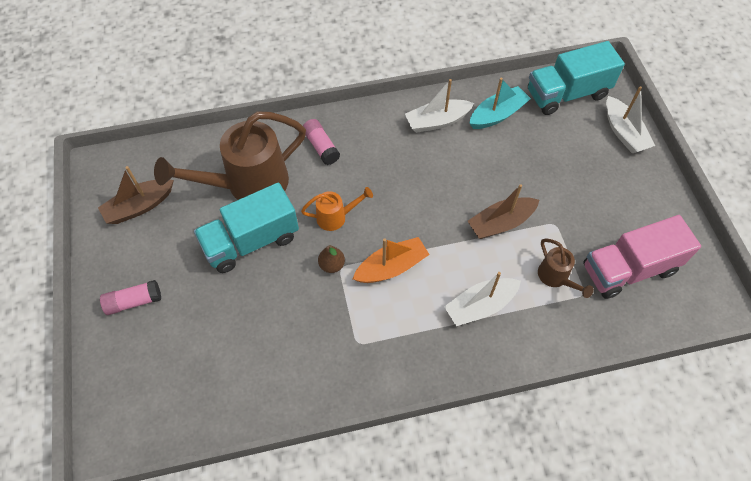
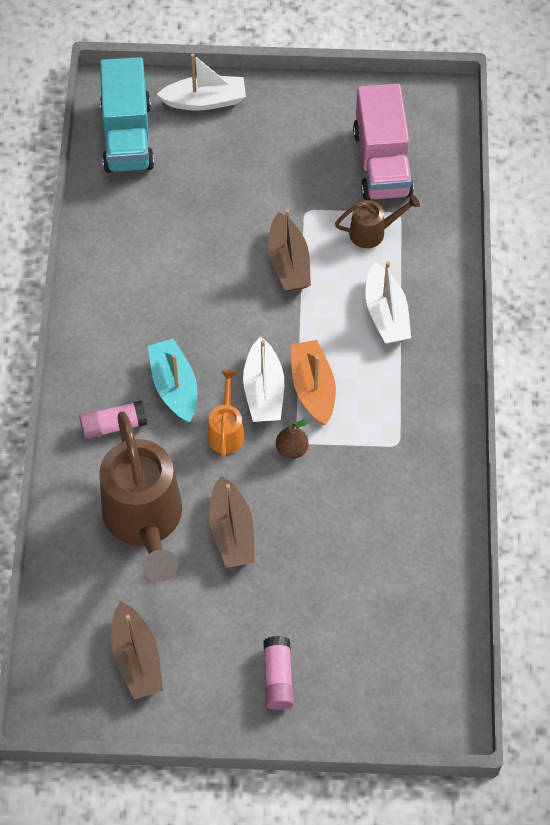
camera: 75 degrees left, 0 degrees up
(251, 241) = (232, 532): turquoise truck -> brown boat
(437, 121) = (119, 286): white boat -> white boat (264, 391)
(497, 115) = (132, 218): turquoise boat -> turquoise boat (174, 387)

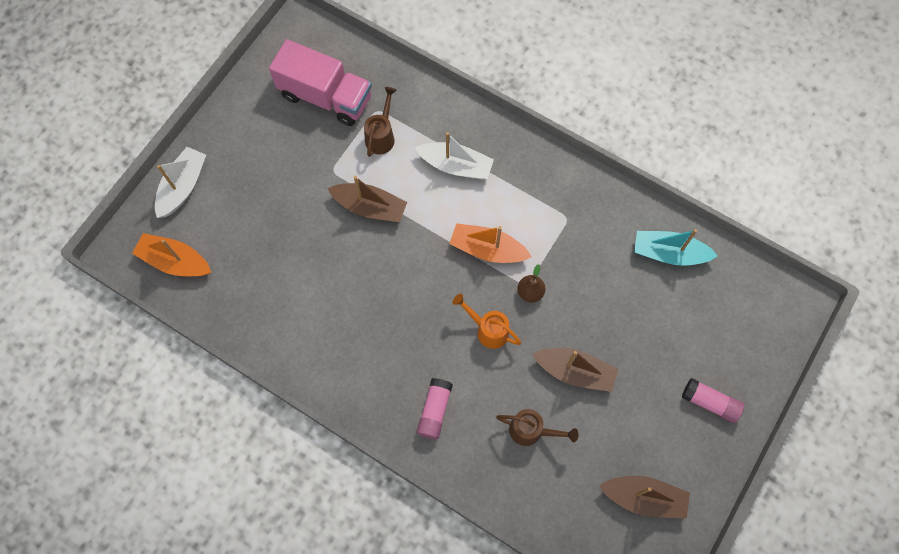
camera: 60 degrees left, 10 degrees up
(127, 136) = (175, 261): turquoise truck -> orange boat
(145, 521) = (531, 430): brown watering can -> brown watering can, size x0.47
(174, 387) = (427, 347): turquoise boat -> turquoise boat (669, 253)
(264, 391) = (469, 285): white boat -> none

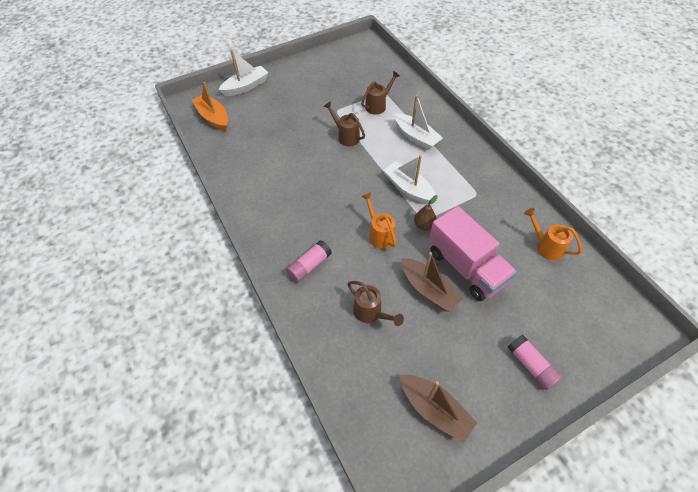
camera: 30 degrees right, 15 degrees down
(325, 97) = (357, 76): pink truck -> pink truck (466, 267)
(370, 207) = (346, 136): brown boat -> brown watering can
(487, 249) = (409, 188): orange boat -> white boat
(669, 253) = (546, 246): turquoise boat -> orange watering can

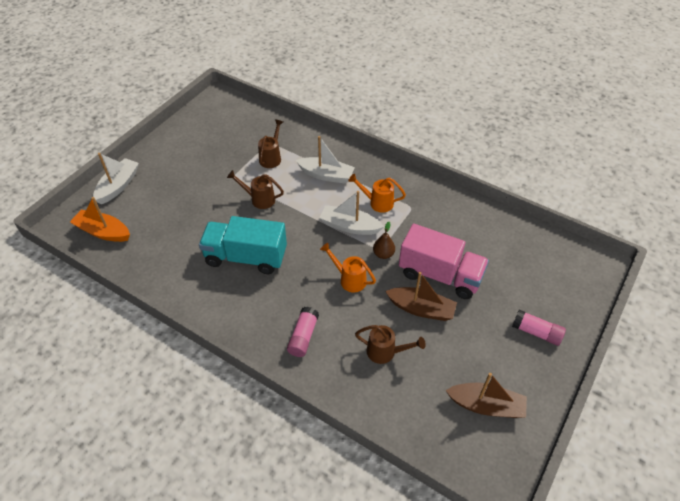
camera: 30 degrees left, 5 degrees down
(305, 179) = (246, 257): none -> turquoise truck
(546, 246) = (492, 230): orange watering can -> orange watering can (377, 203)

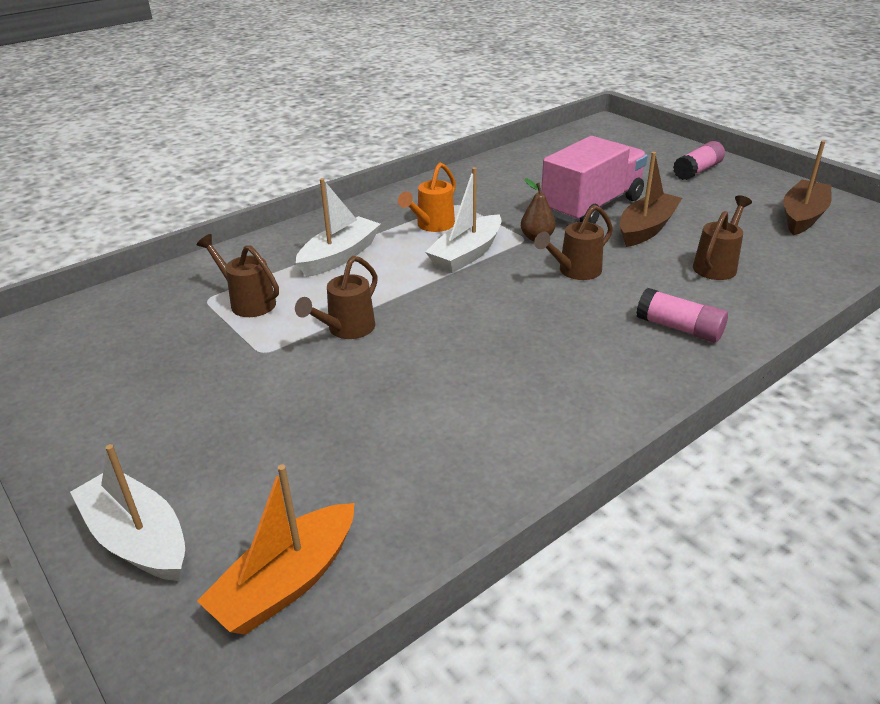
camera: 70 degrees left, 15 degrees down
(246, 257) = (483, 363): turquoise truck -> none
(349, 279) = (575, 271): orange watering can -> brown watering can

